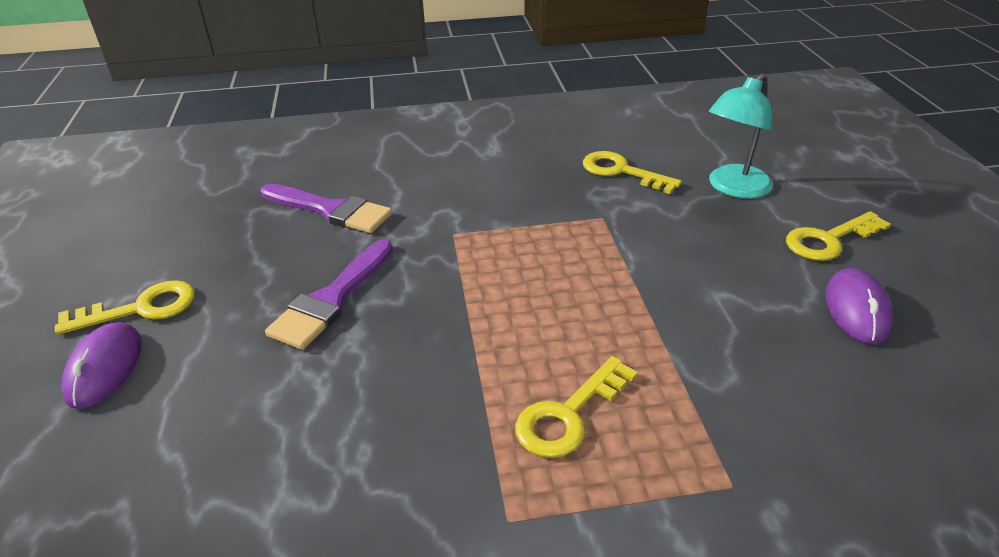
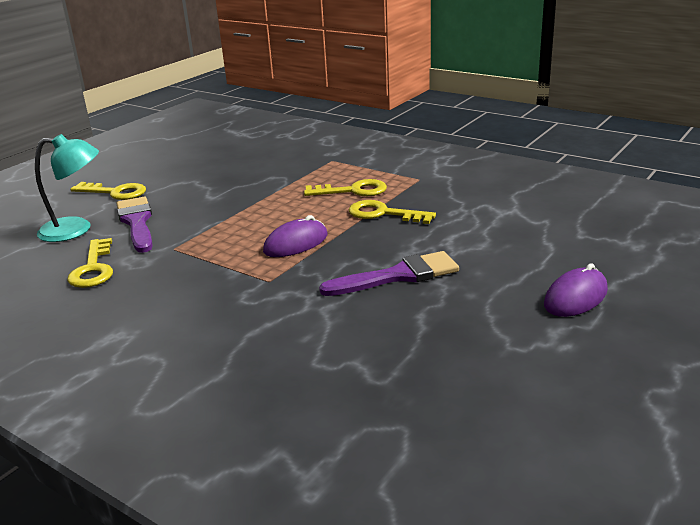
camera: 135 degrees left, 10 degrees down
(141, 309) = (536, 328): yellow key -> yellow key (383, 214)
(331, 210) = (321, 343): purple brush -> purple brush (137, 222)
(856, 309) = (179, 173): purple mouse -> purple mouse (296, 243)

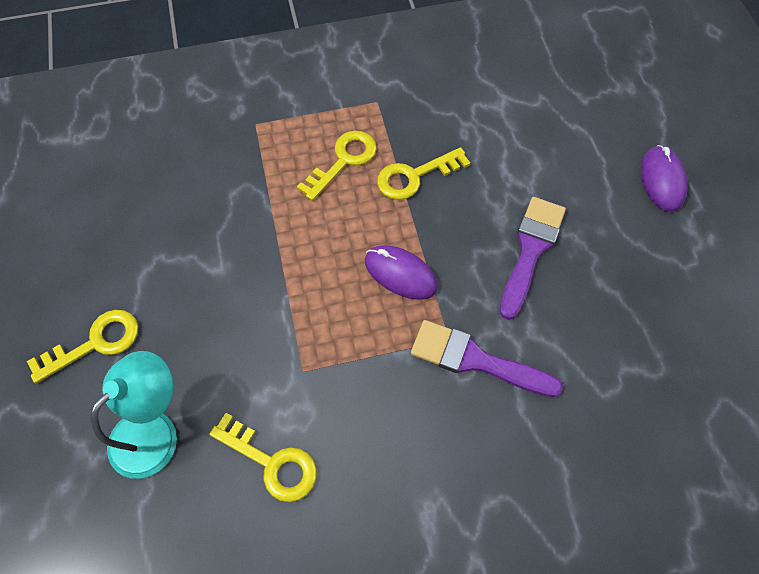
camera: 50 degrees left, 35 degrees up
(137, 222) = (204, 367): purple brush -> purple brush (475, 360)
(296, 243) = (400, 274): purple mouse -> purple mouse turned 60 degrees counterclockwise

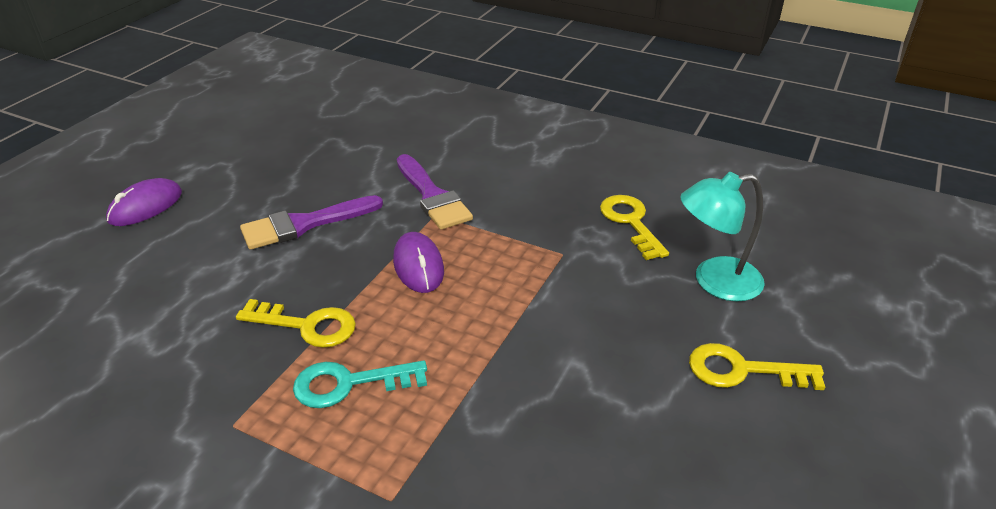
camera: 140 degrees left, 25 degrees down
(344, 161) = (349, 384): yellow key -> turquoise key

